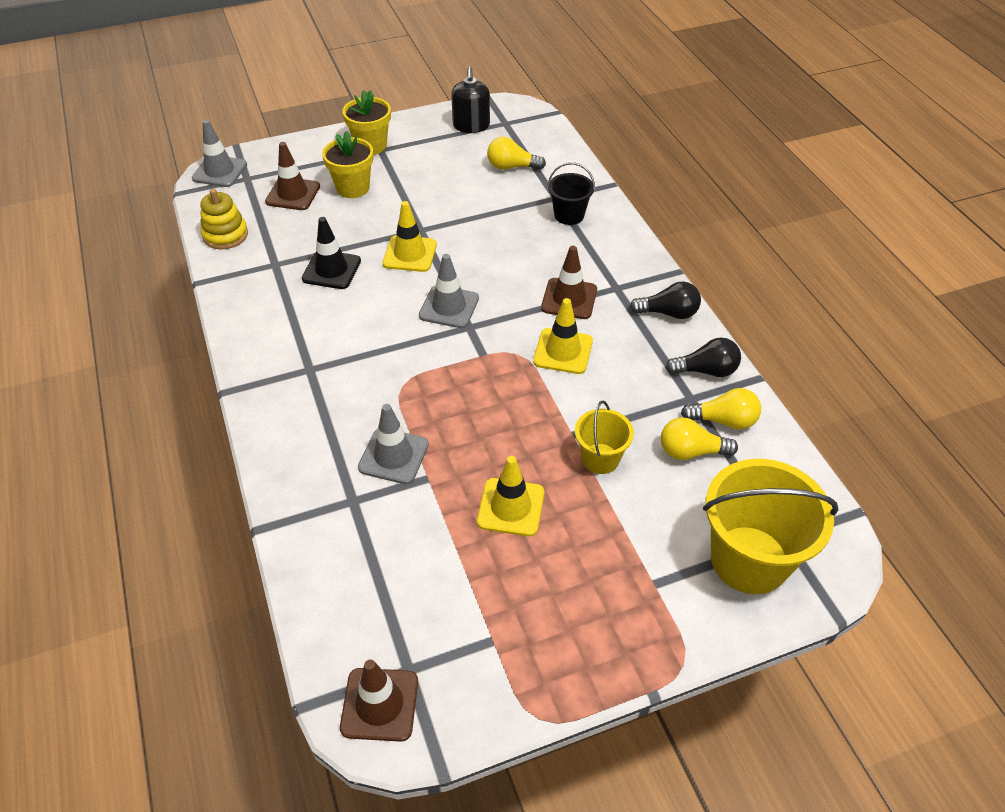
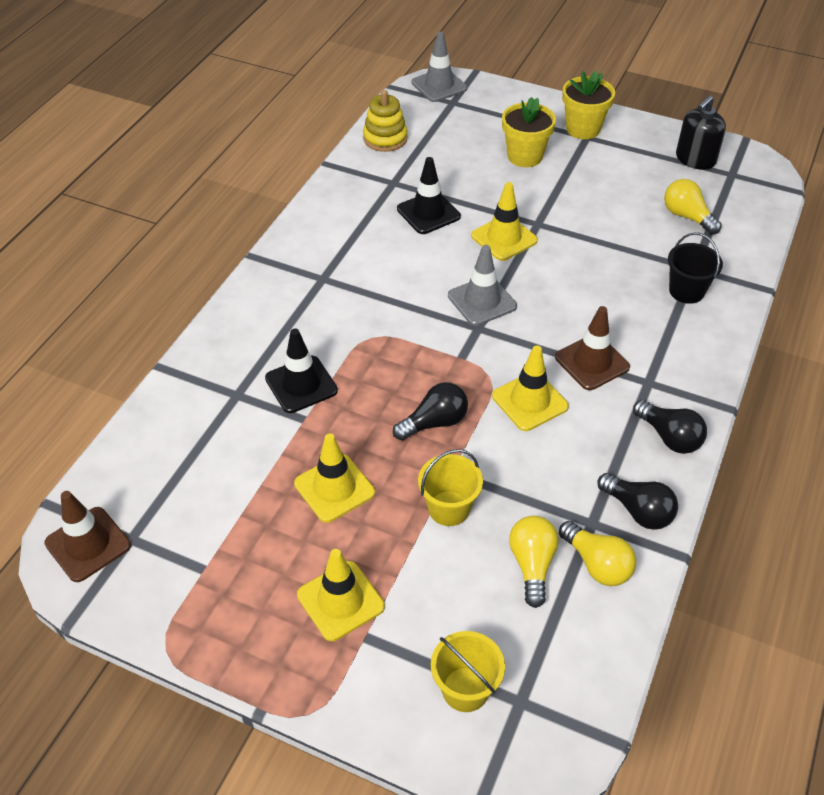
camera: 45 degrees right, 0 degrees up
(293, 194) = (472, 135): brown traffic cone -> none
(393, 456) = (301, 384): grey traffic cone -> black traffic cone
(520, 410) = (434, 422): none -> black light bulb
(610, 576) = (340, 601): none -> yellow traffic cone
(690, 452) = (532, 564): yellow light bulb -> yellow light bulb turned 45 degrees clockwise
(749, 559) = (465, 689): yellow bucket -> yellow bucket, size x0.53

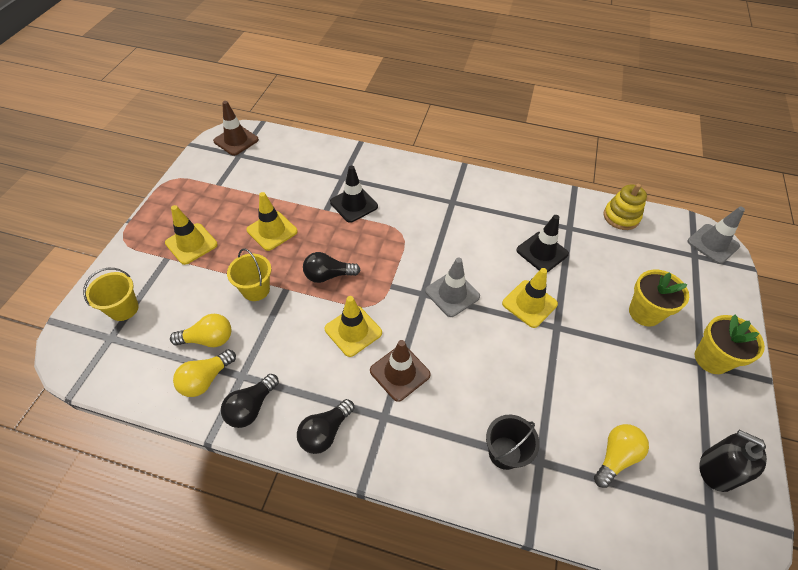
camera: 80 degrees right, 5 degrees up
(434, 422) = (328, 275): black light bulb -> black light bulb turned 120 degrees clockwise

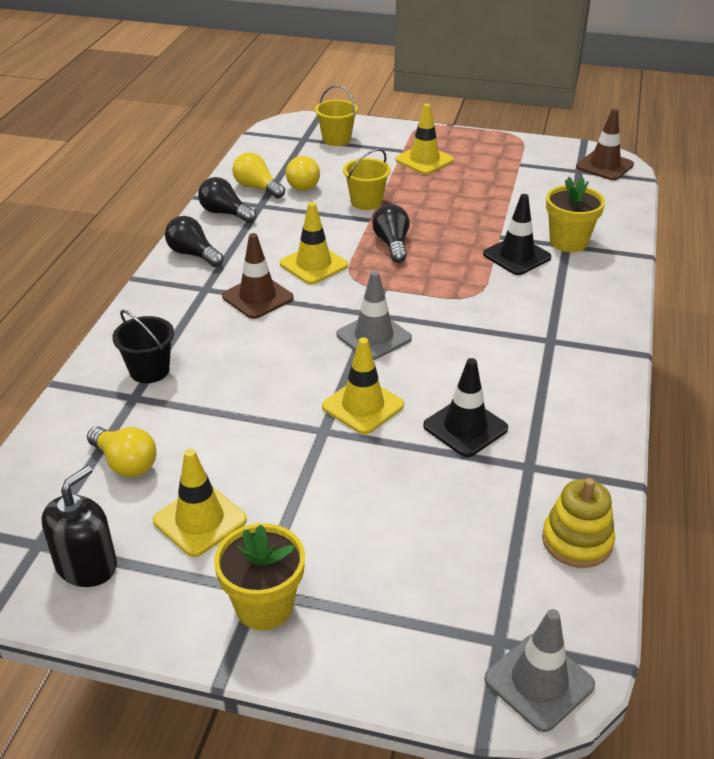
camera: 90 degrees right, 15 degrees down
(272, 231) = (454, 203): yellow traffic cone -> yellow traffic cone (200, 520)
(644, 313) = (354, 535): yellow flower pot -> yellow flower pot (568, 242)

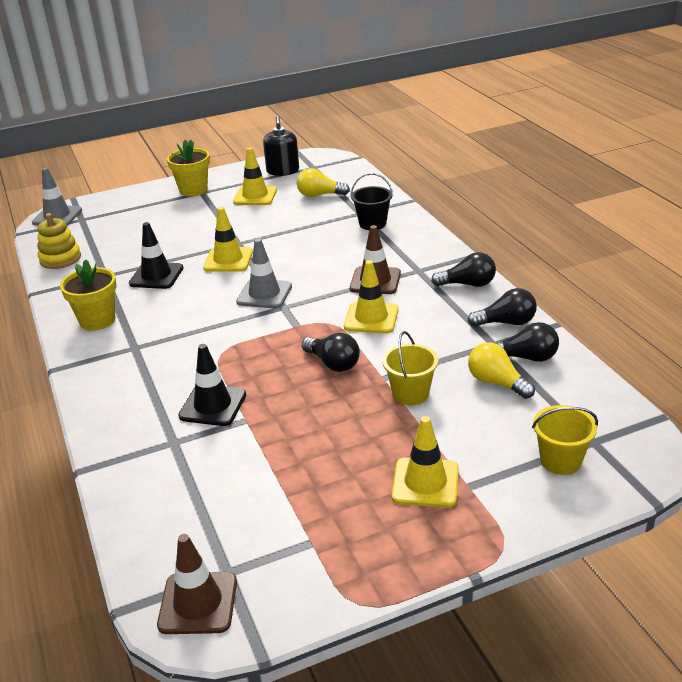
camera: 145 degrees right, 5 degrees down
(257, 188) = (526, 357): yellow light bulb -> black light bulb
(568, 242) = (173, 446): yellow flower pot -> yellow flower pot (97, 320)

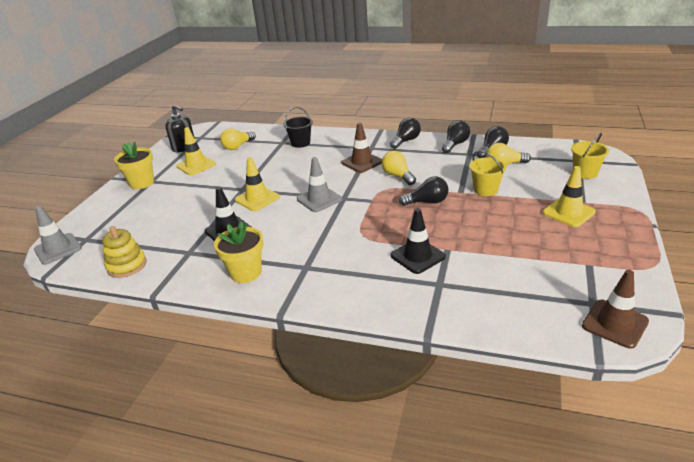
camera: 50 degrees left, 0 degrees up
(371, 318) = (398, 176): yellow traffic cone -> yellow light bulb

